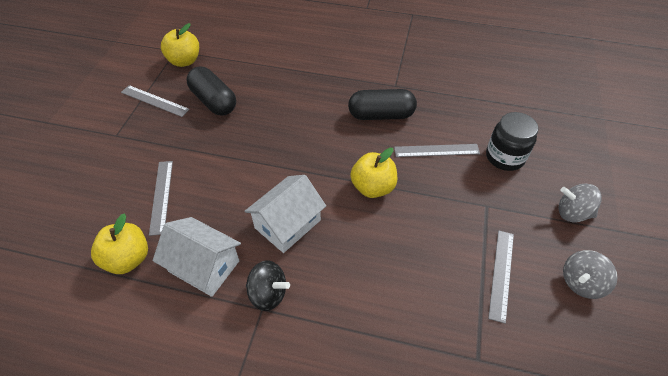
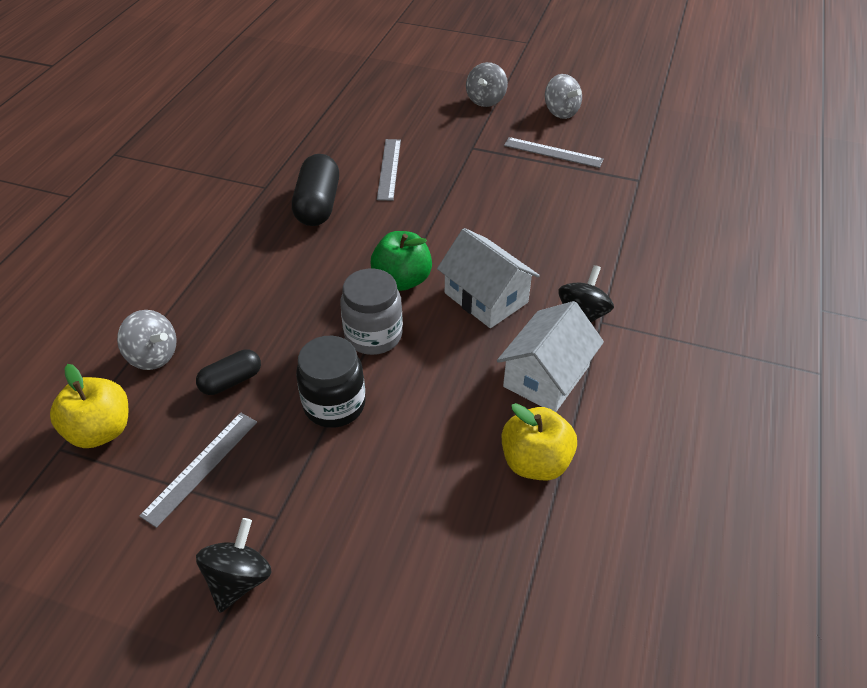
camera: 85 degrees left, 5 degrees down
(83, 127) = (239, 579): none -> black spinning top
(161, 196) = (426, 434): grey ruler -> none
(213, 101) = (231, 381): black capsule -> black capsule, size x0.59
(235, 68) = (153, 356): none -> grey spinning top
(248, 161) = (373, 335): none -> grey jar
(304, 171) = (402, 280): none -> green apple
(373, 187) = (437, 223): yellow apple -> none
(504, 157) = (408, 125): black jar -> black jar (334, 405)

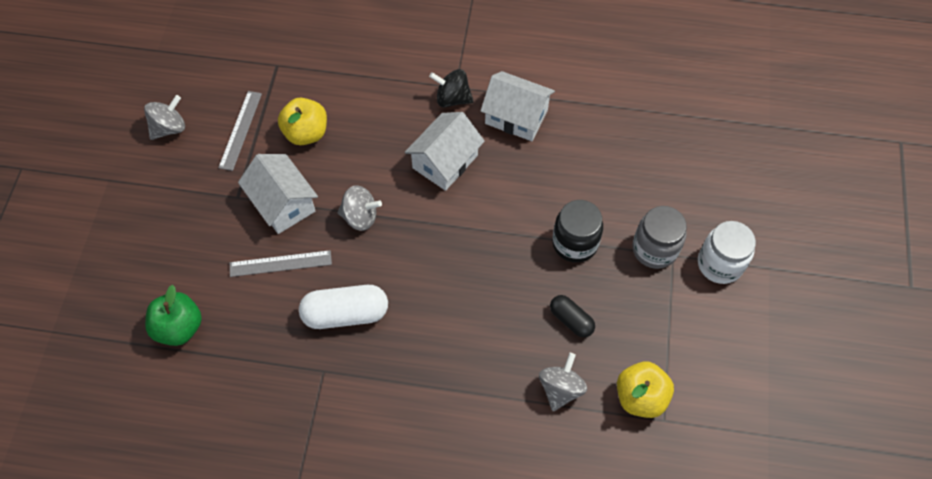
camera: 100 degrees left, 15 degrees up
(201, 467) = (650, 314): grey ruler -> none
(239, 579) = (720, 264): black spinning top -> white jar
(318, 205) = (345, 314): black capsule -> white capsule
(373, 335) = (502, 232): grey jar -> grey jar (654, 249)
(402, 280) = (436, 223): green apple -> green apple (179, 327)
(457, 174) = (283, 203): none -> white house
(485, 100) = (149, 195): grey spinning top -> grey spinning top (360, 217)
(535, 462) = (589, 118): yellow apple -> yellow apple (306, 133)

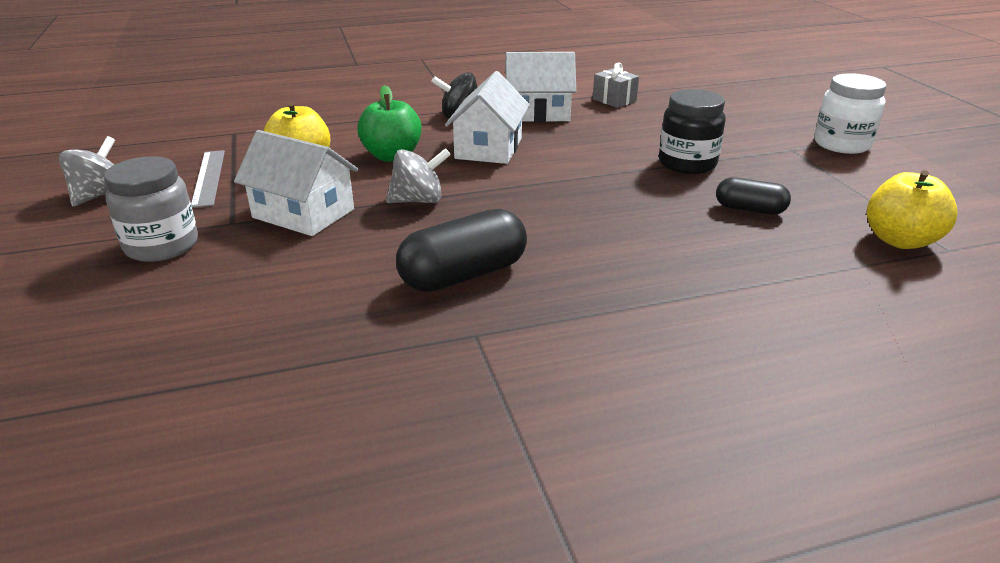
camera: 25 degrees left, 30 degrees down
(179, 327) = (193, 358): green apple -> green apple (392, 156)
(280, 263) = (333, 258): grey ruler -> none
(345, 314) = (464, 275): white capsule -> black capsule
(560, 389) = (807, 259): grey spinning top -> none
(593, 117) = (614, 100): none -> grey gift
(654, 249) = (770, 150): grey jar -> grey jar (162, 246)

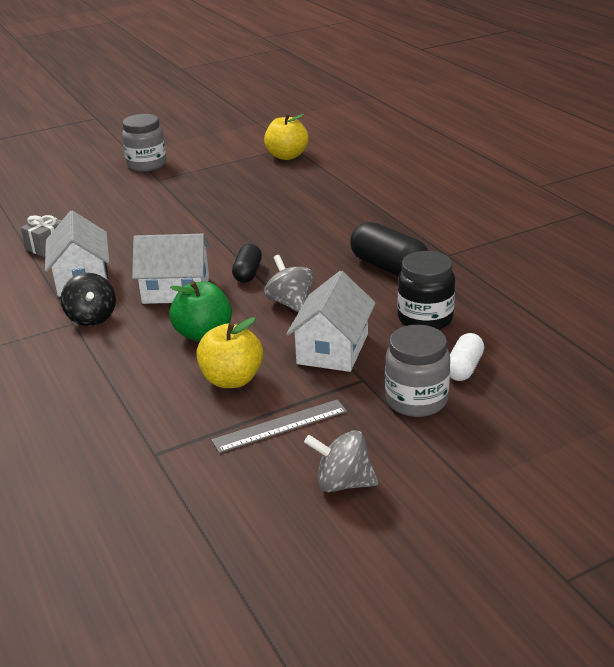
camera: 100 degrees left, 0 degrees up
(181, 286) = (464, 368): none -> white capsule
(687, 164) = (192, 211): black jar -> black jar (425, 319)
(749, 209) = (262, 191): black capsule -> black capsule (247, 273)
(841, 144) = (147, 165): white jar -> grey jar

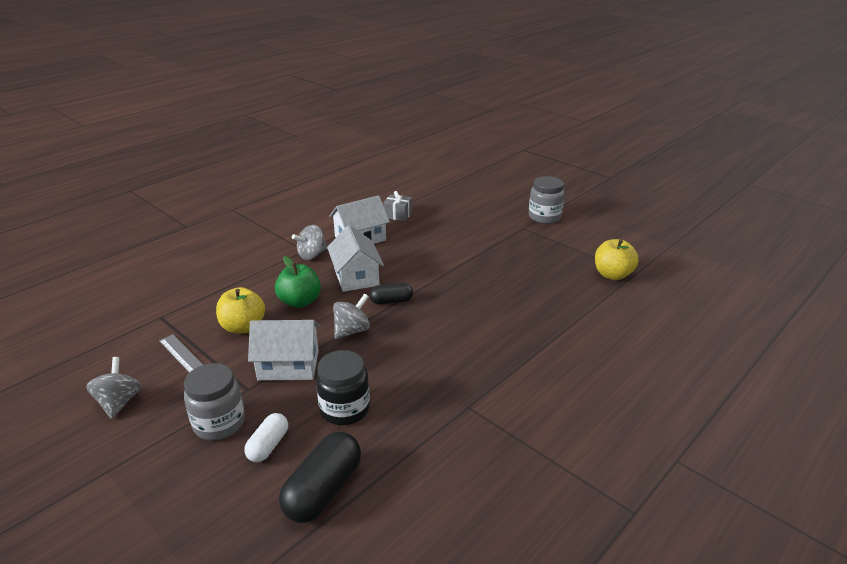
camera: 70 degrees right, 0 degrees up
(92, 318) = (312, 255): black spinning top -> grey spinning top
(389, 267) = (428, 373): black capsule -> black capsule (323, 490)
(464, 368) = (268, 445): white capsule -> white capsule turned 75 degrees counterclockwise

